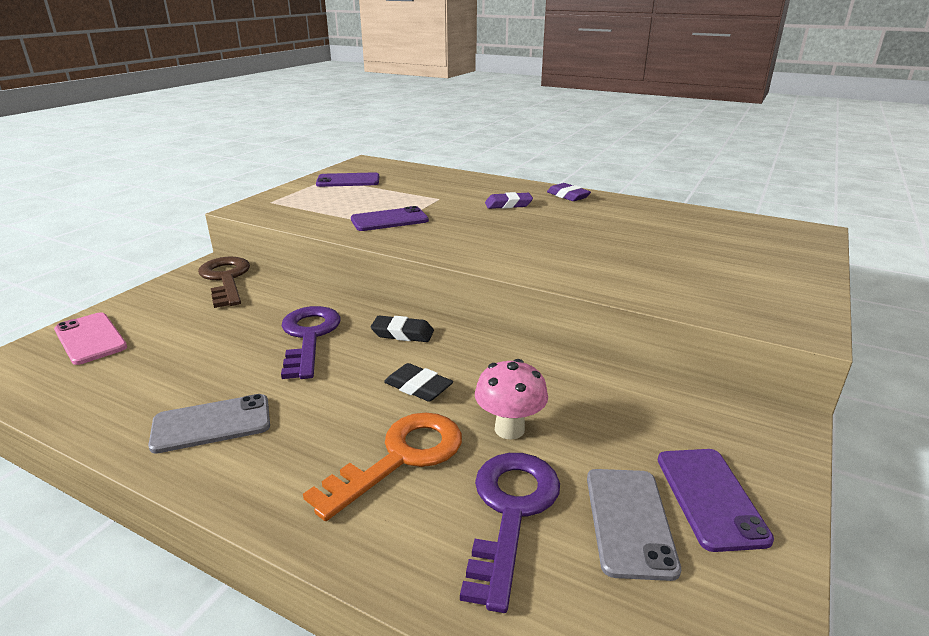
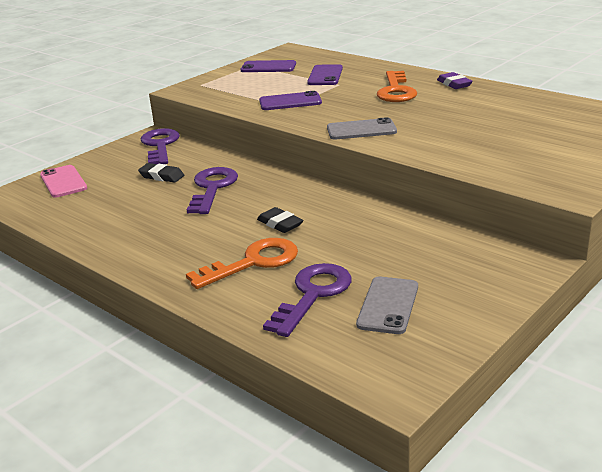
camera: 15 degrees right, 0 degrees up
(212, 424) = (137, 236): grey phone -> grey phone (361, 130)
(226, 279) = (160, 145): brown key -> purple key
(402, 333) = (281, 189): black eraser -> black eraser (161, 176)
(508, 205) = (396, 91): purple eraser -> orange key
(509, 429) = (333, 252): pink mushroom -> none
(710, 497) = (452, 298): purple phone -> purple phone (325, 76)

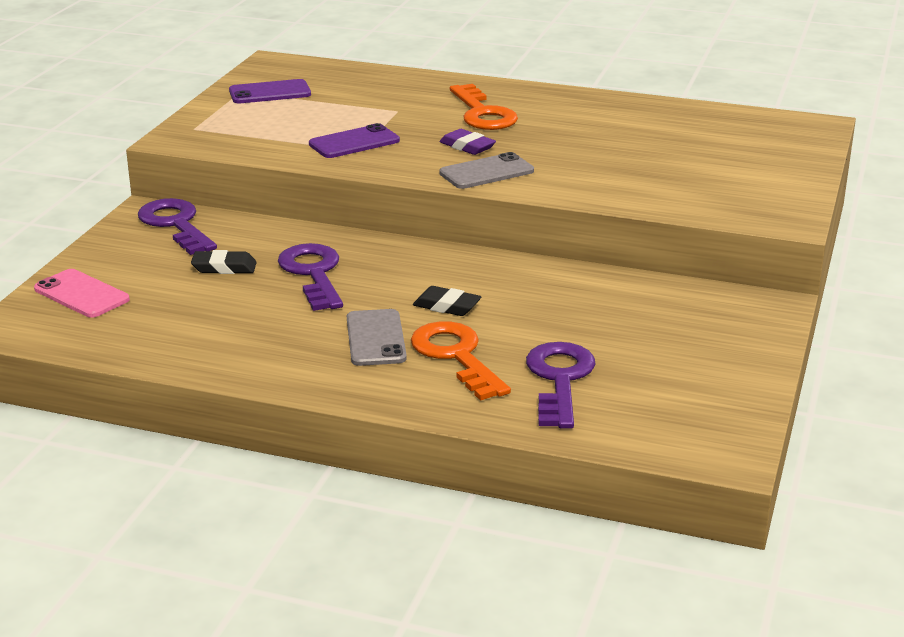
camera: 25 degrees left, 0 degrees up
(253, 262) = (456, 356): orange key -> orange key turned 60 degrees counterclockwise
(325, 76) = (366, 99): purple phone -> none
(388, 305) = (652, 376): grey phone -> grey phone (375, 338)
(454, 84) = (549, 97): purple eraser -> purple eraser (467, 146)

